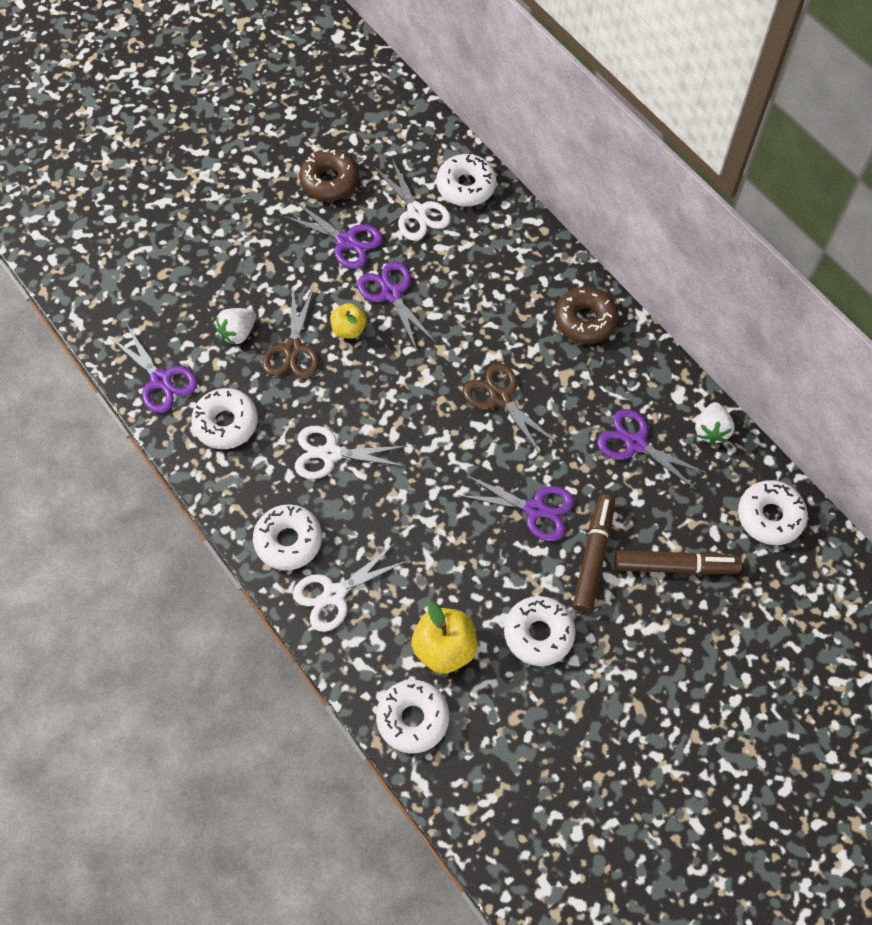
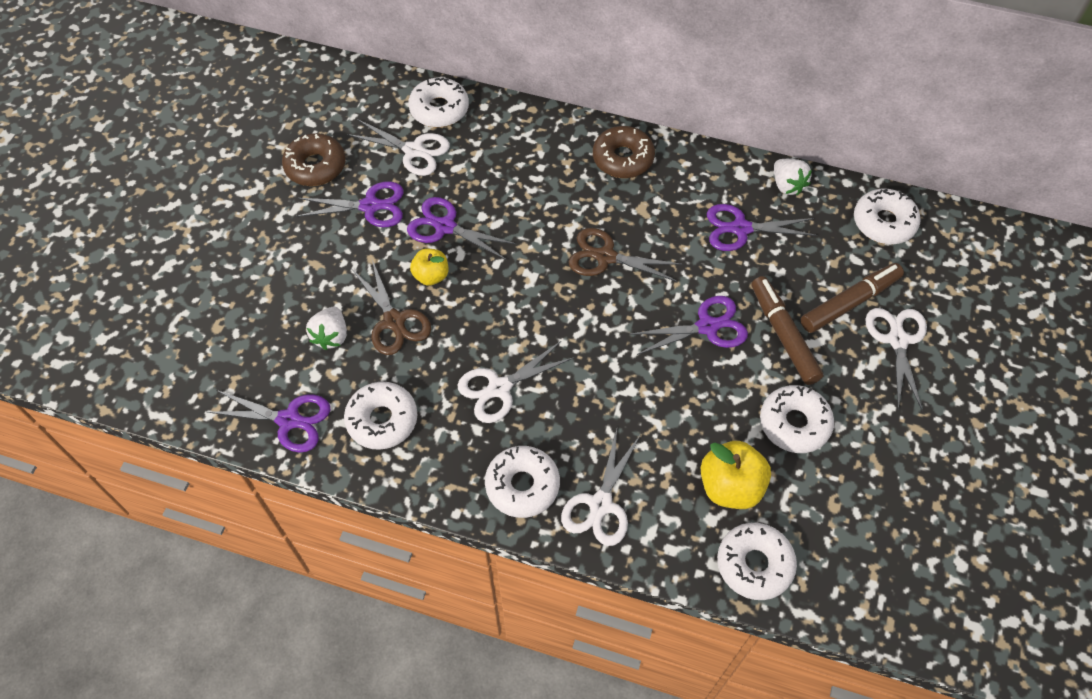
camera: 35 degrees left, 5 degrees down
(688, 624) = (897, 340): none -> white scissors

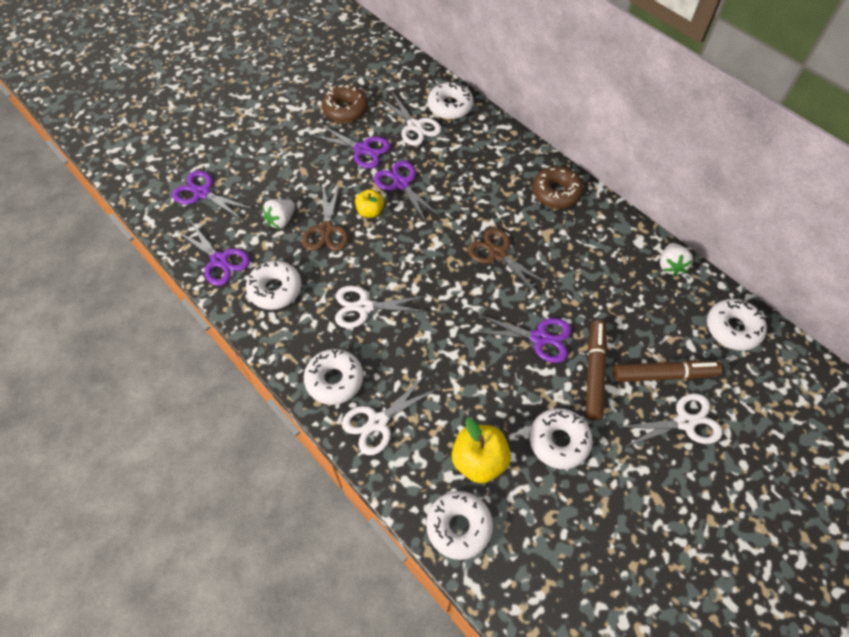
camera: 30 degrees right, 0 degrees up
(741, 229) = (612, 280): purple scissors -> purple scissors (202, 193)
(897, 340) = (684, 422): white scissors -> white scissors turned 45 degrees clockwise

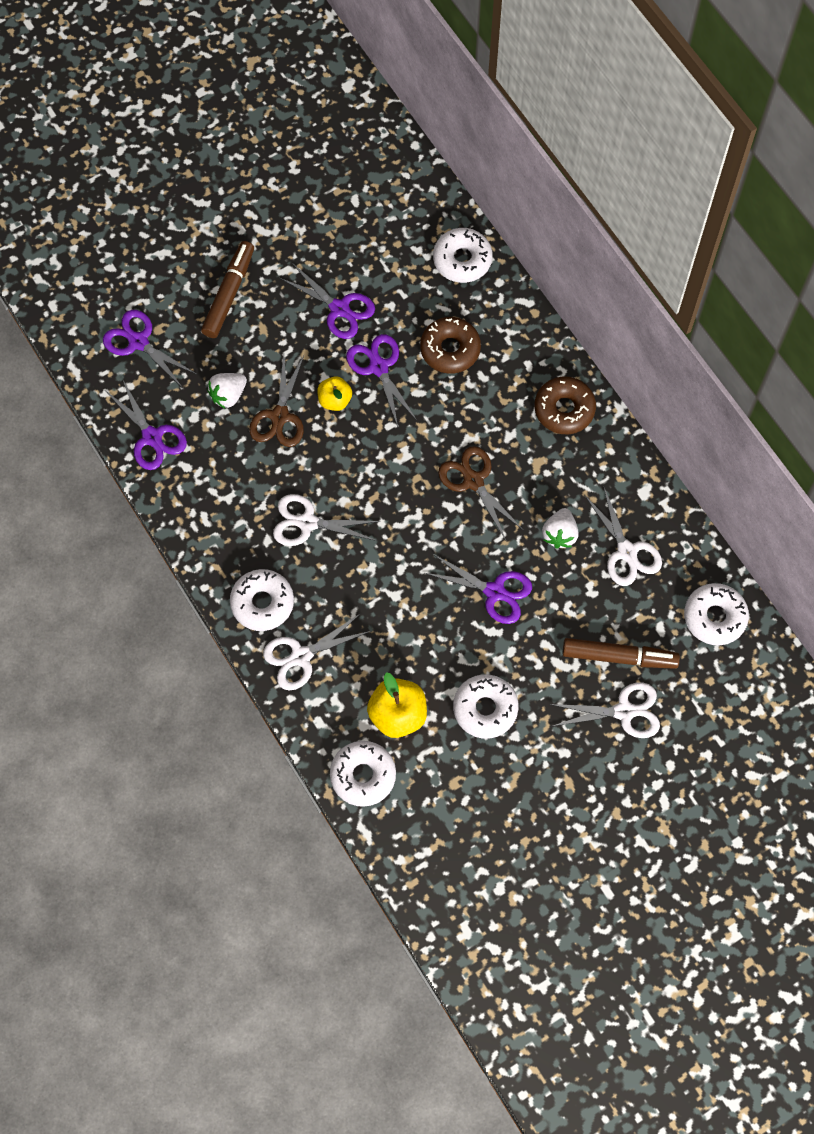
camera: 10 degrees right, 10 degrees up
(275, 289) = (211, 485): white donut -> none
(345, 110) = (328, 244): brown donut -> brown donut (450, 349)
(414, 126) = (411, 283): white scissors -> white scissors (627, 551)
(594, 373) = (543, 642): brown marker -> brown marker (229, 294)
(670, 266) = (671, 529): white strawberry -> white strawberry (559, 534)

